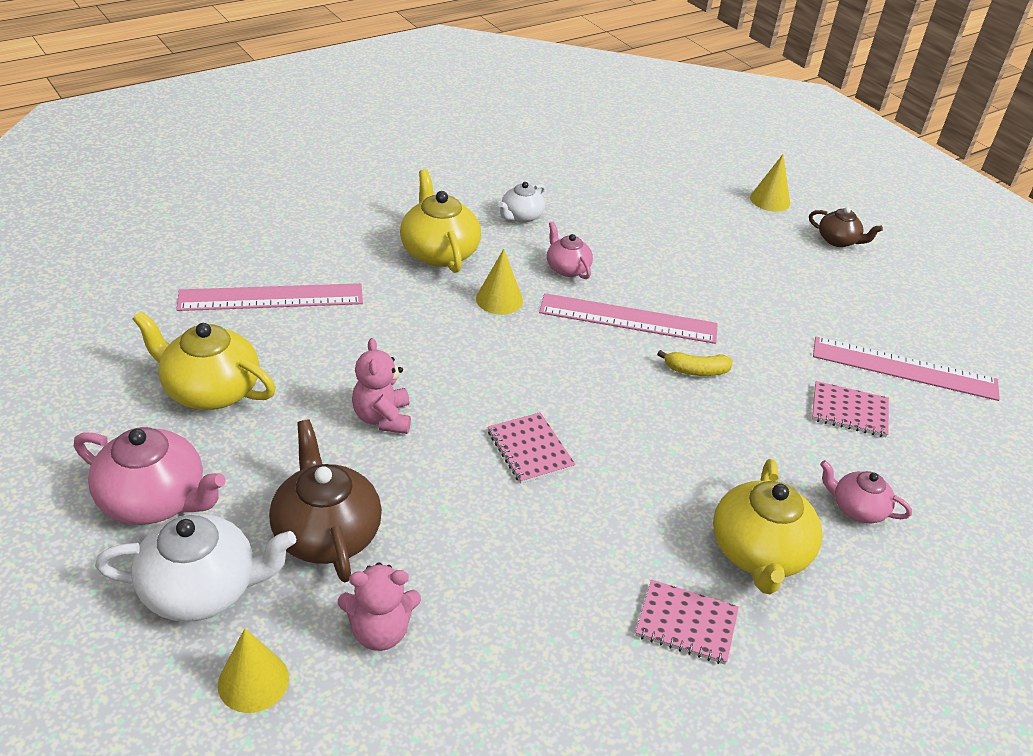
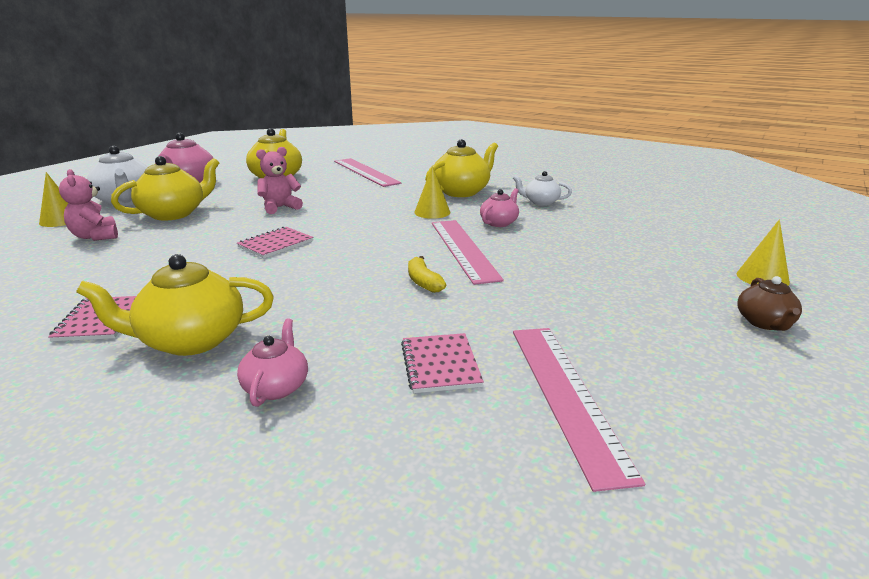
camera: 70 degrees right, 15 degrees down
(326, 533) = (174, 213): brown teapot -> yellow teapot

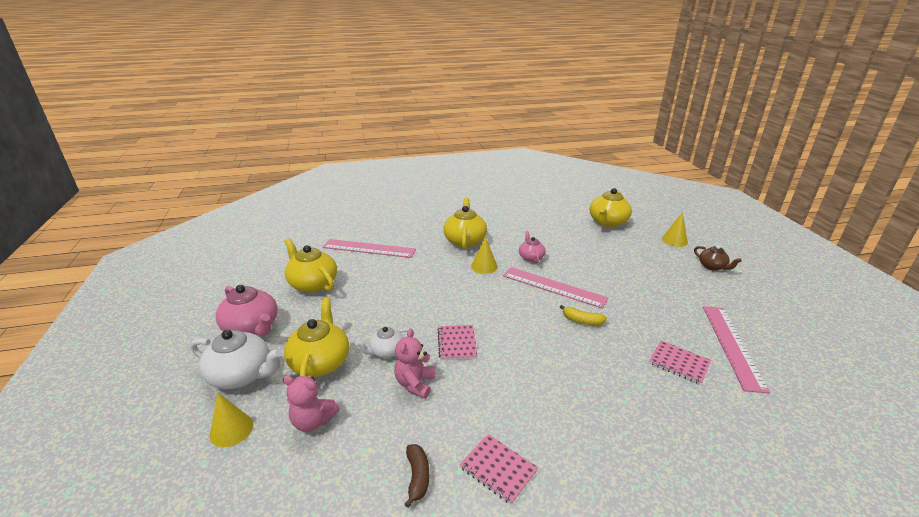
camera: 45 degrees left, 5 degrees up
(58, 292) = (417, 477): none -> brown banana
(190, 340) = (572, 437): yellow teapot -> yellow teapot (607, 222)
(276, 387) = (659, 426): pink teapot -> none
(280, 207) = (386, 312): pink teddy bear -> pink teddy bear (415, 384)
(540, 202) = (519, 230): white teapot -> white teapot (386, 351)
(566, 395) = (732, 345): pink ruler -> pink ruler turned 60 degrees clockwise

